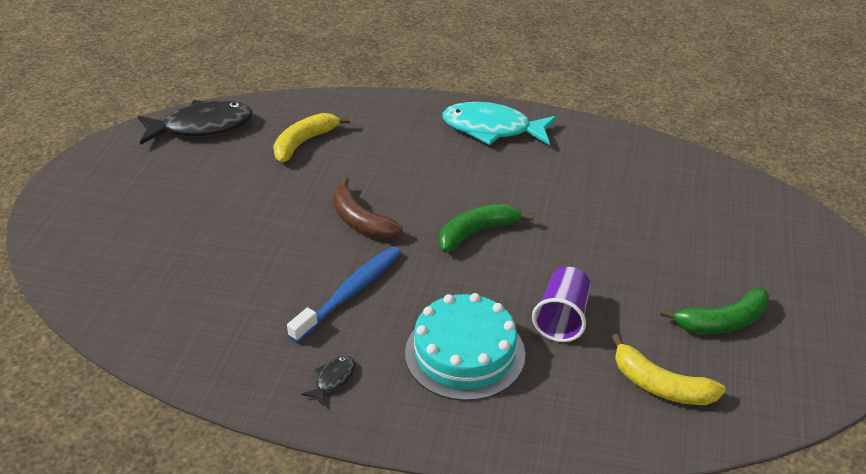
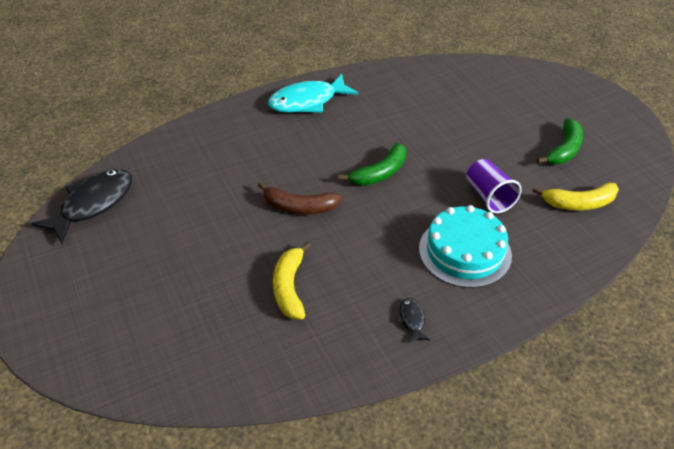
camera: 40 degrees left, 5 degrees up
(304, 142) = (190, 175): yellow banana -> yellow banana (289, 287)
(350, 293) = (352, 258): blue toothbrush -> none
(477, 232) = (380, 173): green banana -> green banana turned 150 degrees counterclockwise

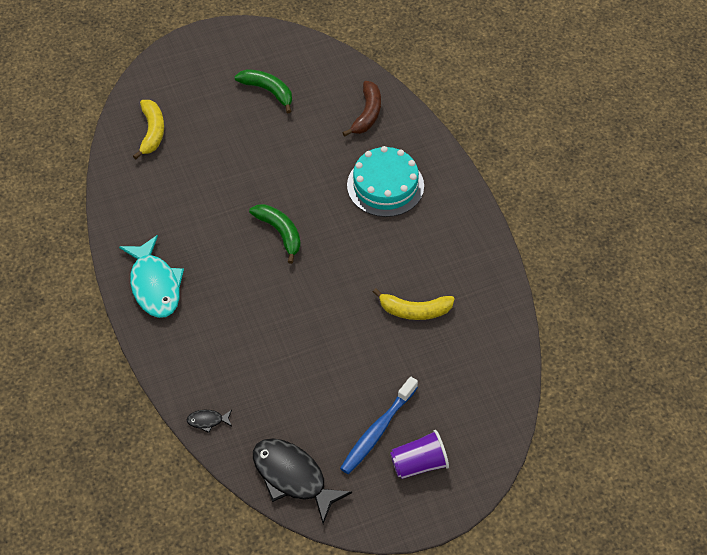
camera: 85 degrees left, 10 degrees up
(135, 264) = (377, 430): none -> blue toothbrush
(299, 207) = (318, 300): brown banana -> brown banana (367, 114)
(412, 320) = (453, 230): black fish -> black fish (207, 421)
(488, 196) = (322, 157): purple cup -> purple cup (419, 464)
(579, 203) = (338, 98): yellow banana -> yellow banana (152, 132)

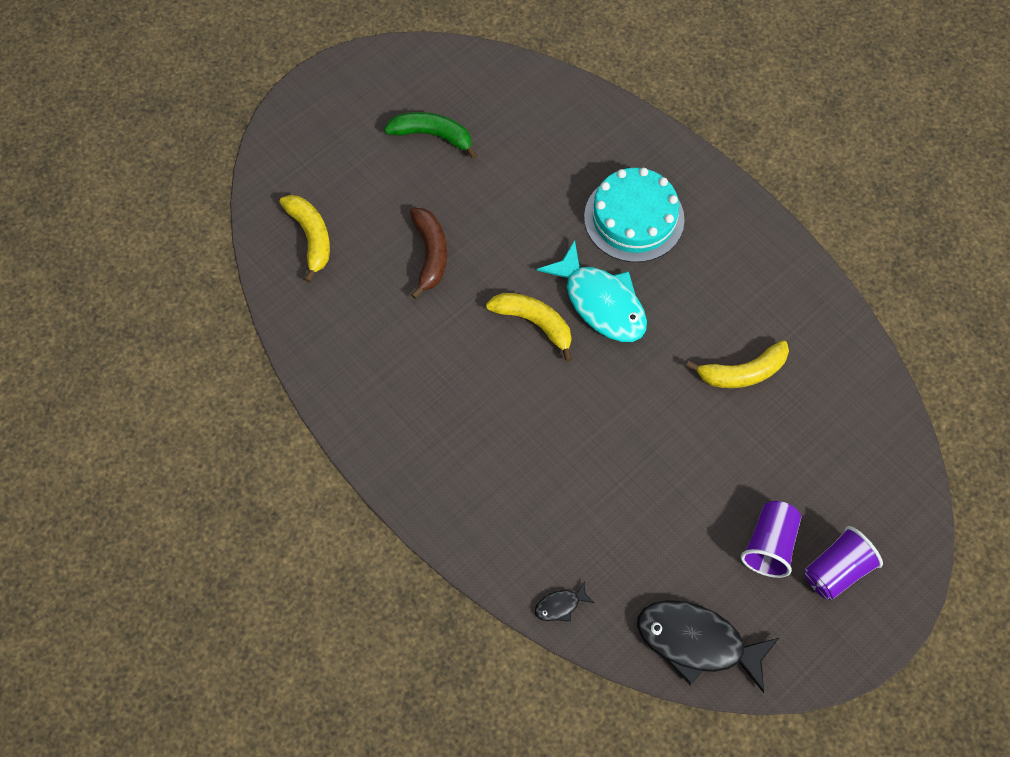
camera: 20 degrees left, 10 degrees up
(154, 285) = (410, 446): turquoise fish -> turquoise fish (601, 302)
(280, 233) = (534, 323): green banana -> yellow banana
(367, 114) = (569, 129): brown banana -> brown banana (430, 254)
(377, 430) = (769, 545): blue toothbrush -> purple cup

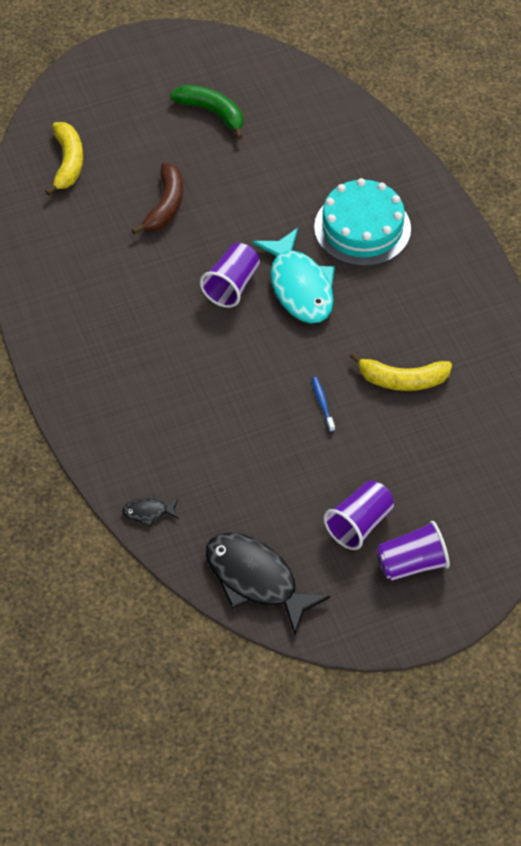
camera: 20 degrees right, 10 degrees down
(534, 323) = (232, 285): yellow banana -> purple cup
(678, 424) = (322, 404): none -> blue toothbrush

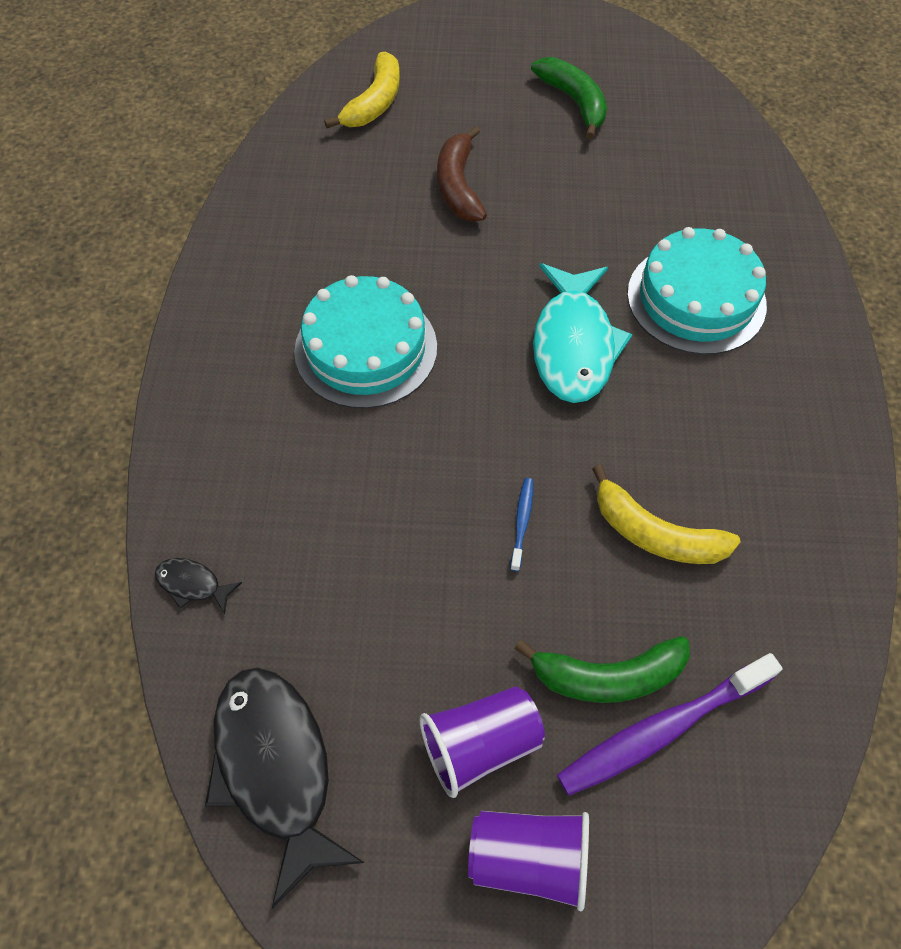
camera: 25 degrees right, 5 degrees up
(165, 205) = (458, 186): brown banana -> brown banana turned 135 degrees clockwise
(168, 338) = (366, 348): none -> turquoise cake
(232, 285) = (485, 311): purple cup -> none
(411, 464) = (607, 676): none -> green banana
(451, 478) = (662, 729): none -> purple toothbrush

